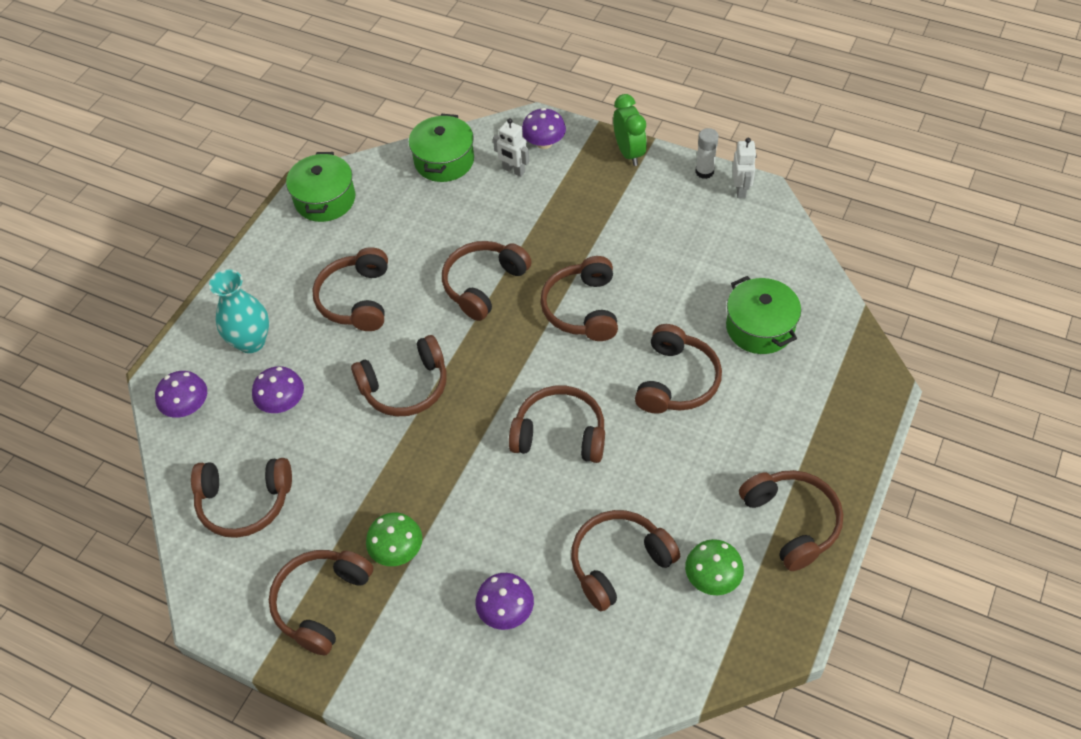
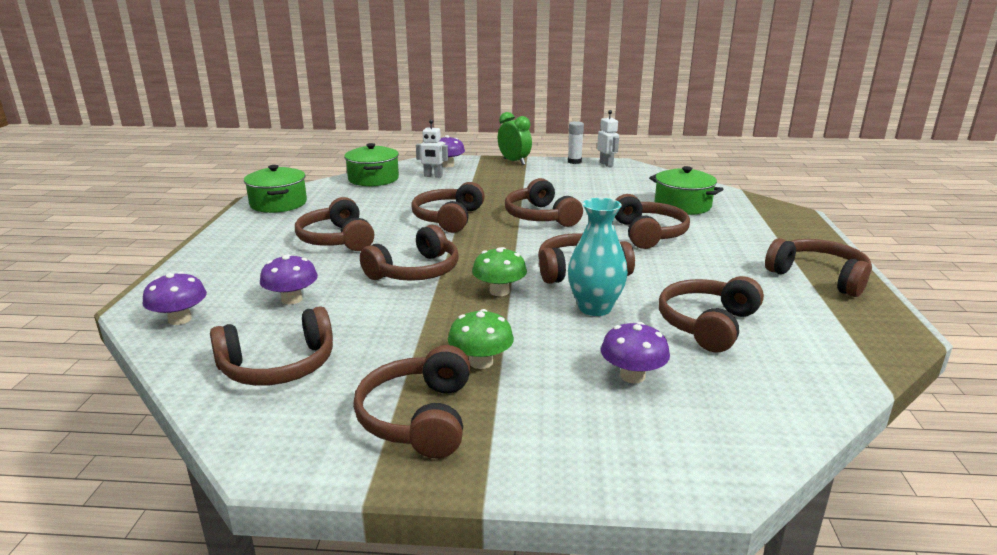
camera: 25 degrees left, 30 degrees down
(251, 341) = (239, 273): turquoise vase -> turquoise vase (595, 308)
(712, 578) = (796, 316): green mushroom -> green mushroom (499, 291)

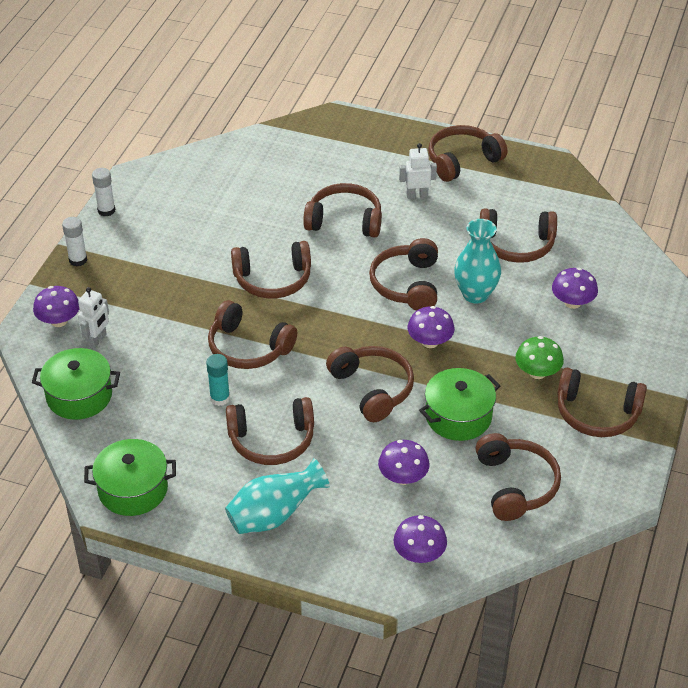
camera: 75 degrees left, 20 degrees up
(245, 251) = (274, 515): none -> turquoise vase
(383, 216) = (220, 398): none -> turquoise glue stick
(499, 291) = (430, 342): green mushroom -> purple mushroom
(514, 162) = (78, 260): green clock -> white glue stick
(606, 164) = (130, 188): white robot -> white robot (417, 195)
(682, 205) = (285, 176): green pot -> green pot (458, 416)
(707, 324) = (516, 245): brown headphones -> brown headphones turned 45 degrees counterclockwise

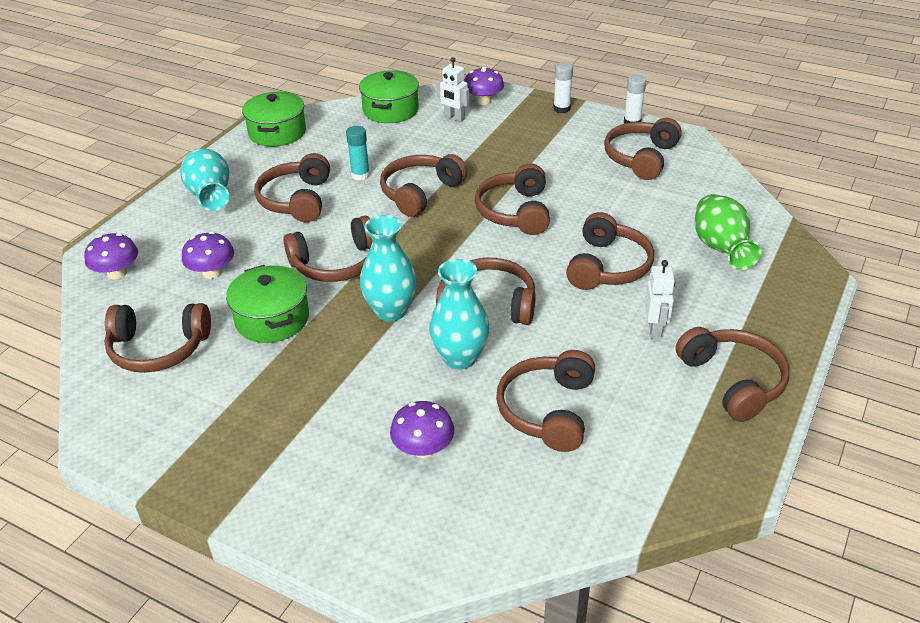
camera: 100 degrees right, 5 degrees down
(311, 161) = (720, 249): none -> green vase
(430, 342) = (391, 311): purple mushroom -> turquoise vase
(537, 372) = (311, 392): green mushroom -> none
(597, 413) = (224, 435): brown headphones -> brown headphones (641, 158)

